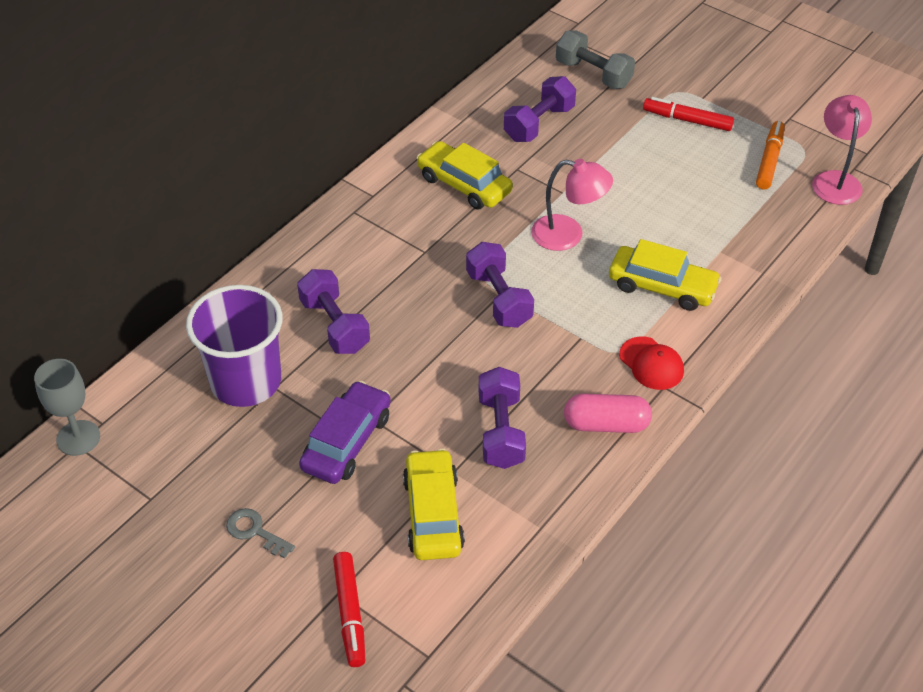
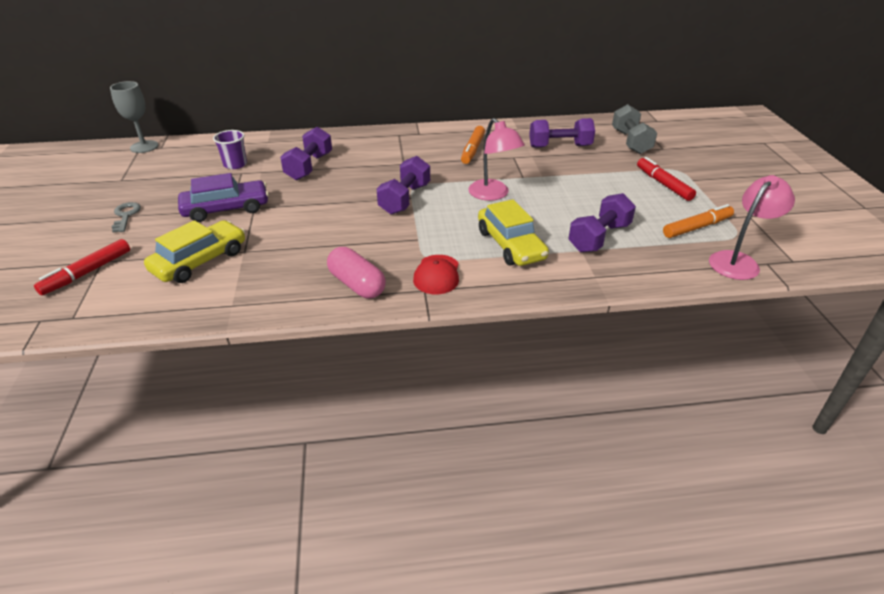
camera: 45 degrees right, 10 degrees down
(246, 381) = (235, 164): purple cup -> purple cup, size x0.49
(464, 184) = (472, 150): yellow car -> orange marker
(501, 431) = (298, 250): purple dumbbell -> purple dumbbell (599, 237)

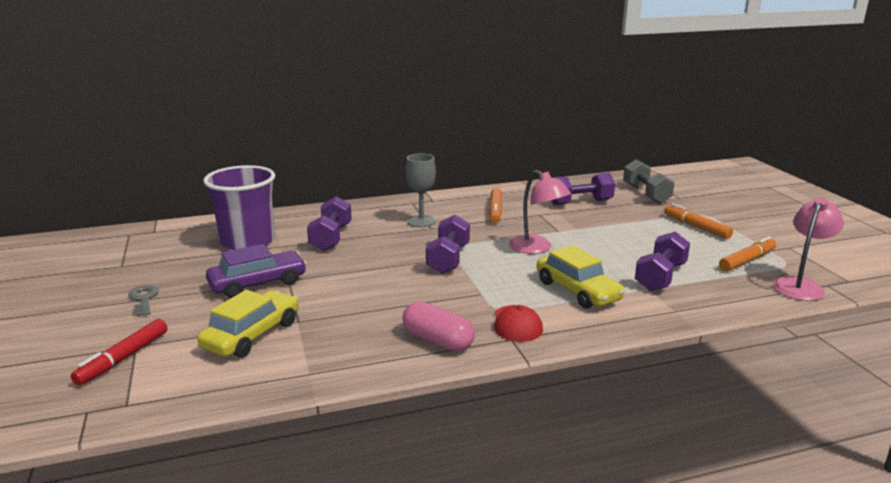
camera: 10 degrees left, 15 degrees down
(144, 147) = (134, 232): grey goblet -> grey goblet (421, 221)
(235, 164) = (247, 241): purple cup -> purple cup, size x2.06
(663, 184) = (696, 227): red marker -> orange marker

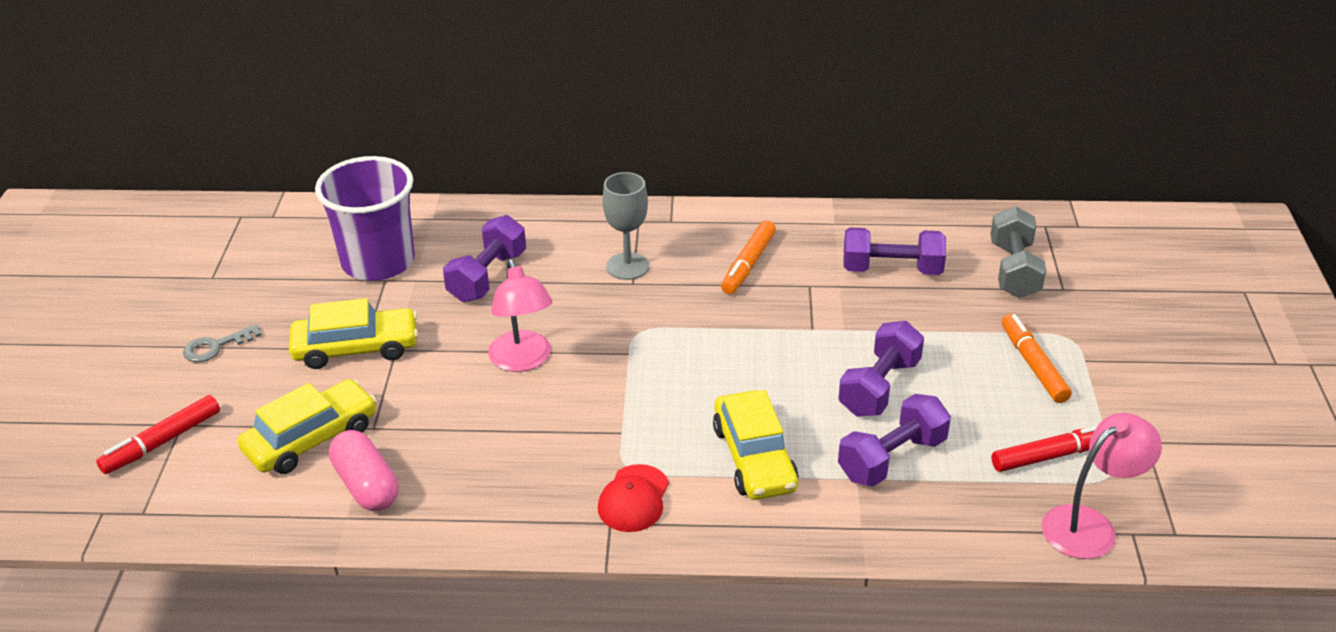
camera: 20 degrees right, 15 degrees up
(144, 299) = (216, 346): grey key -> grey key turned 120 degrees counterclockwise
(258, 283) = (356, 348): purple car -> yellow car
(438, 340) = (519, 503): pink capsule -> pink capsule (366, 485)
(448, 259) = (619, 355): purple dumbbell -> purple dumbbell (879, 387)
(537, 248) = (755, 360): pink lamp -> pink lamp (523, 360)
(747, 260) = (1052, 455): orange marker -> red marker

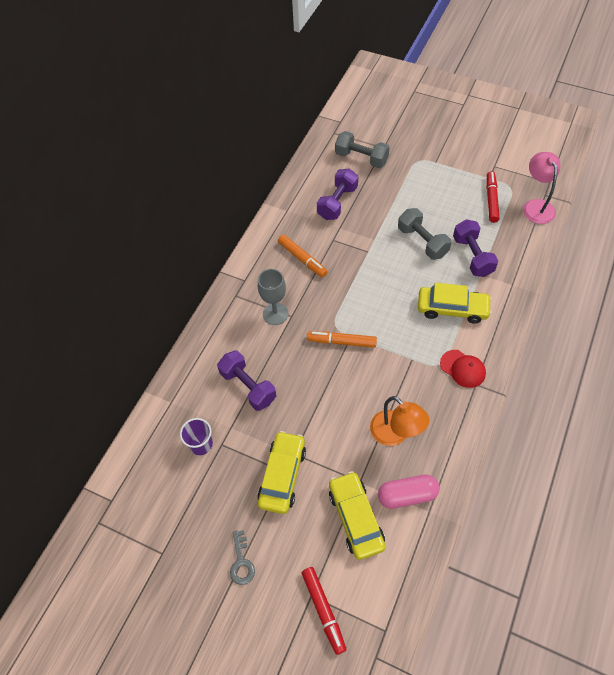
camera: 65 degrees left, 20 degrees up
(378, 262) = (201, 444): purple cup -> purple cup, size x0.49
(470, 446) = (395, 434): none -> orange lamp
(523, 360) = (334, 389): pink lamp -> none
(879, 387) = (422, 242): purple dumbbell -> grey dumbbell
(1033, 365) = (431, 180): orange marker -> orange marker (342, 342)

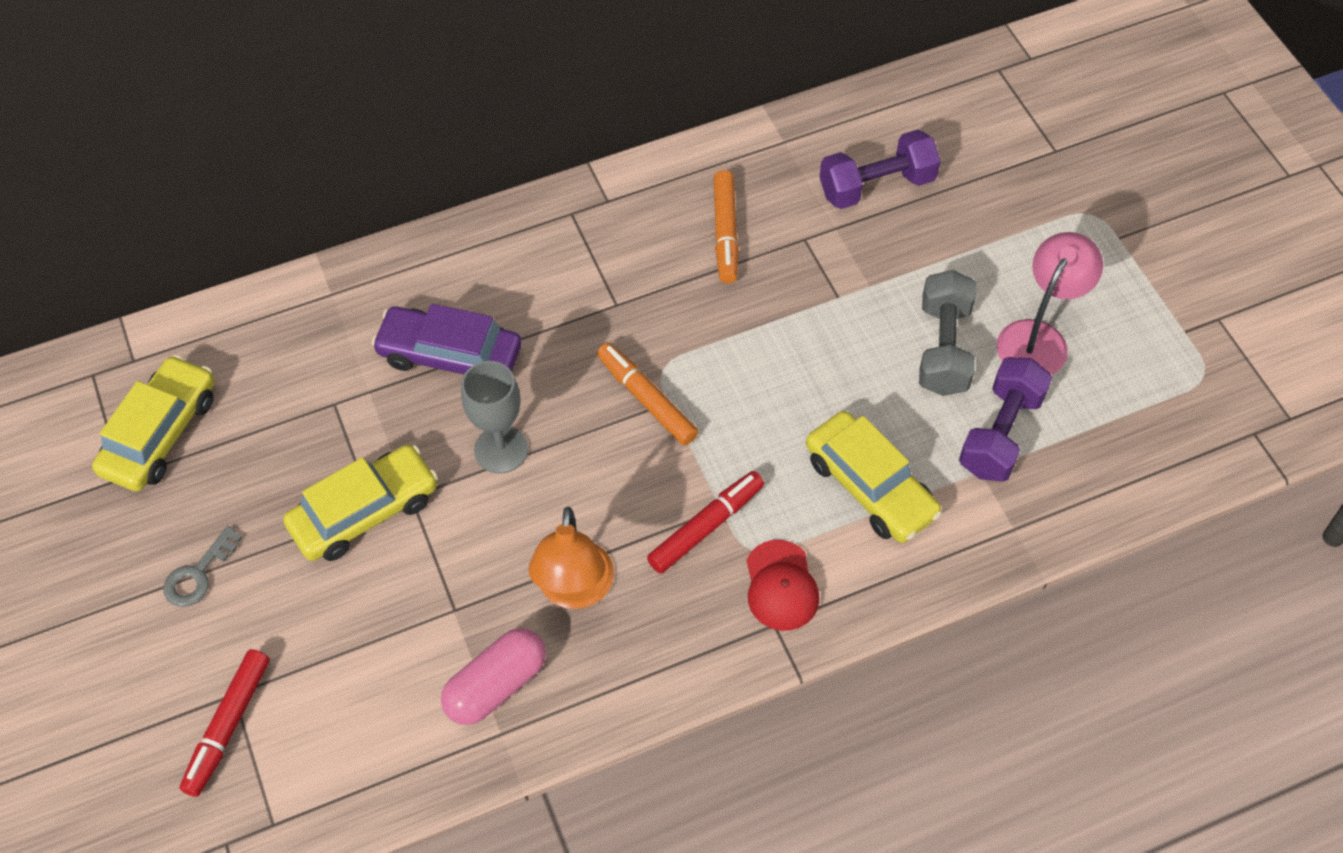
camera: 40 degrees right, 0 degrees up
(201, 444) = (309, 381): purple cup -> none
(248, 386) = (450, 355): purple dumbbell -> purple car
(275, 314) = (597, 283): grey goblet -> grey goblet (501, 449)
(356, 518) = (396, 651): yellow car -> yellow car (161, 433)
(361, 158) = (997, 142): grey dumbbell -> none
(407, 495) = (496, 685): pink capsule -> pink capsule turned 75 degrees counterclockwise
(491, 200) = (1143, 369): red marker -> red marker (706, 527)
(536, 206) = (1214, 439): pink lamp -> pink lamp (1038, 337)

